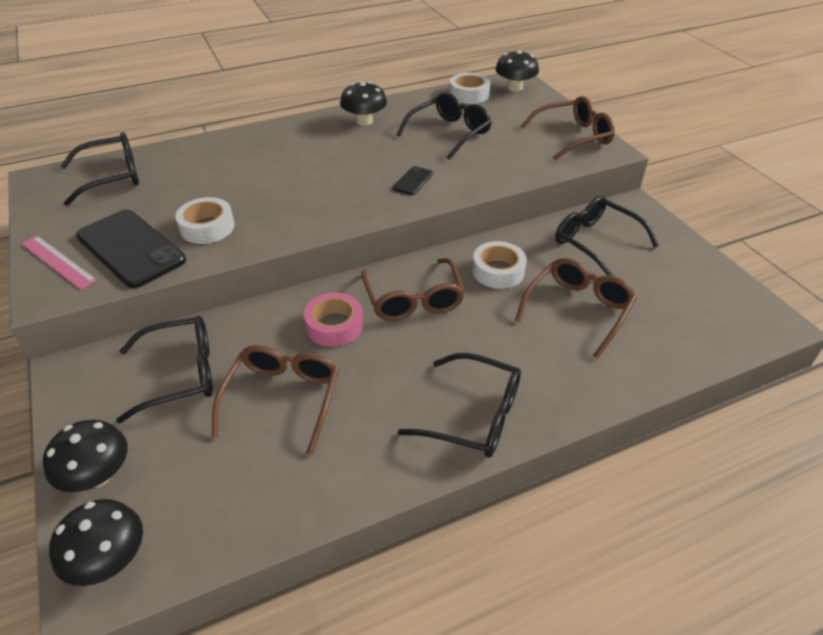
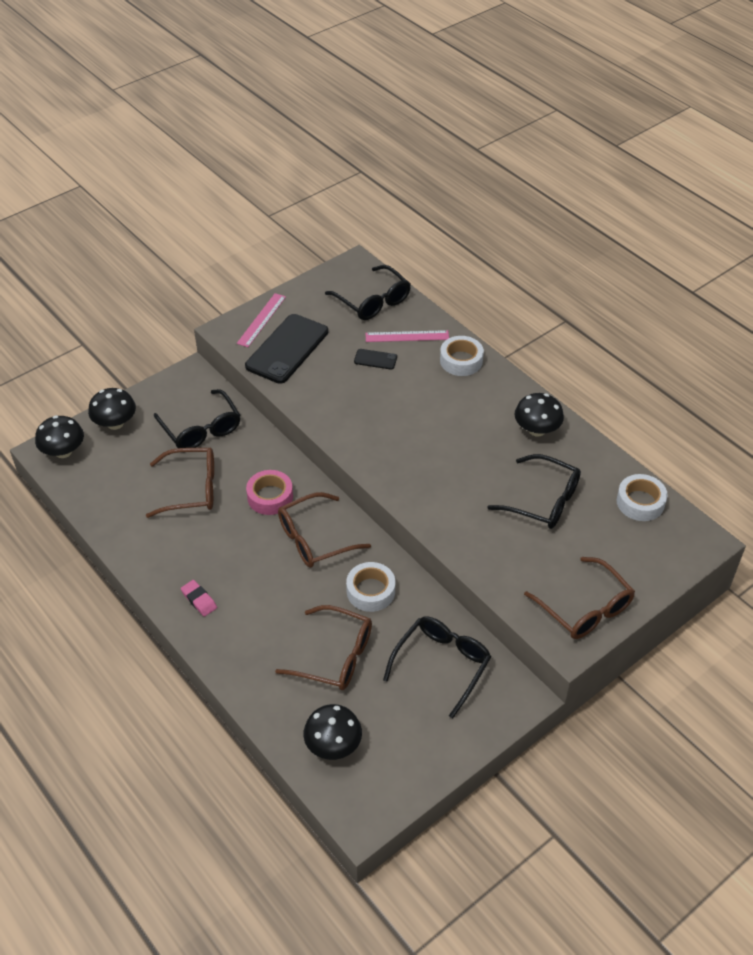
camera: 75 degrees right, 5 degrees up
(187, 165) = (407, 336): none -> pink ruler
(207, 227) = (325, 380): white tape -> white tape (461, 361)
(413, 181) = (441, 490): black phone -> black phone (375, 359)
(474, 416) = (199, 600): black glasses -> pink eraser
(515, 87) = (680, 542): black mushroom -> black mushroom (333, 745)

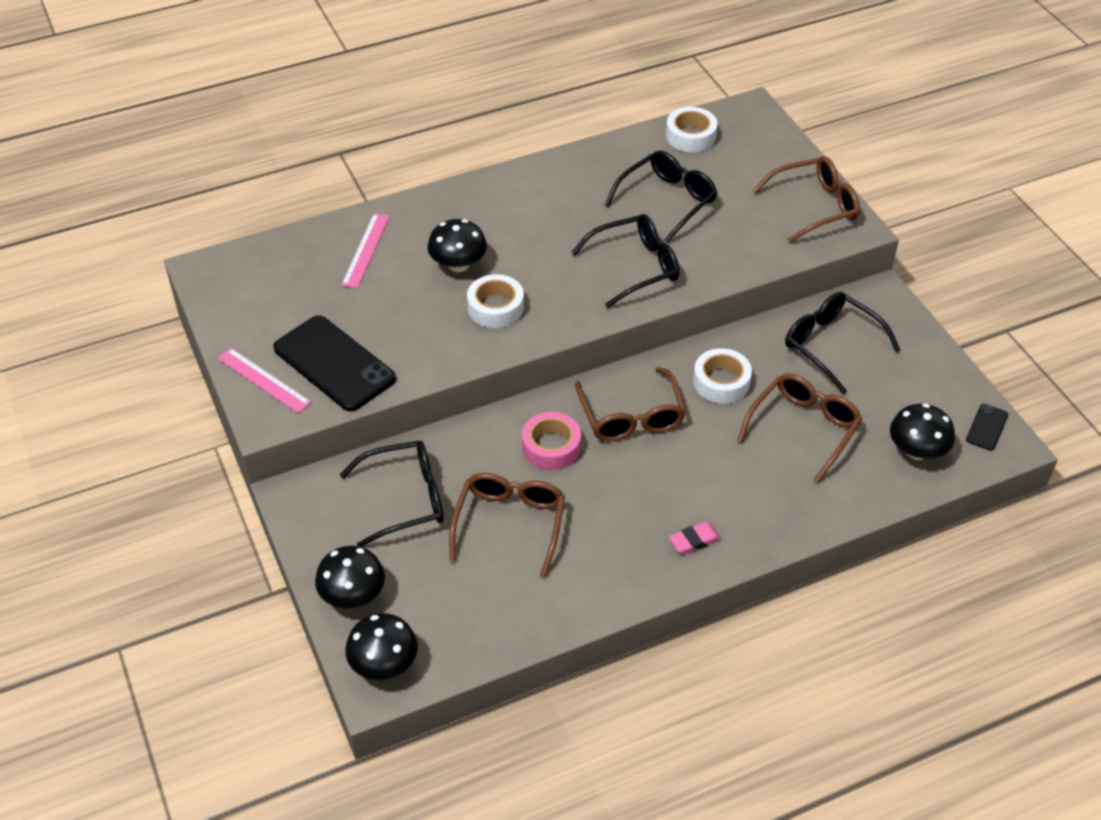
camera: 75 degrees left, 0 degrees up
(373, 301) = (285, 267): black glasses -> black glasses (635, 267)
(375, 359) = (393, 285): black phone -> black phone (987, 427)
(461, 361) = (430, 214): white tape -> white tape (495, 307)
(537, 429) = (564, 181): black mushroom -> black mushroom (458, 264)

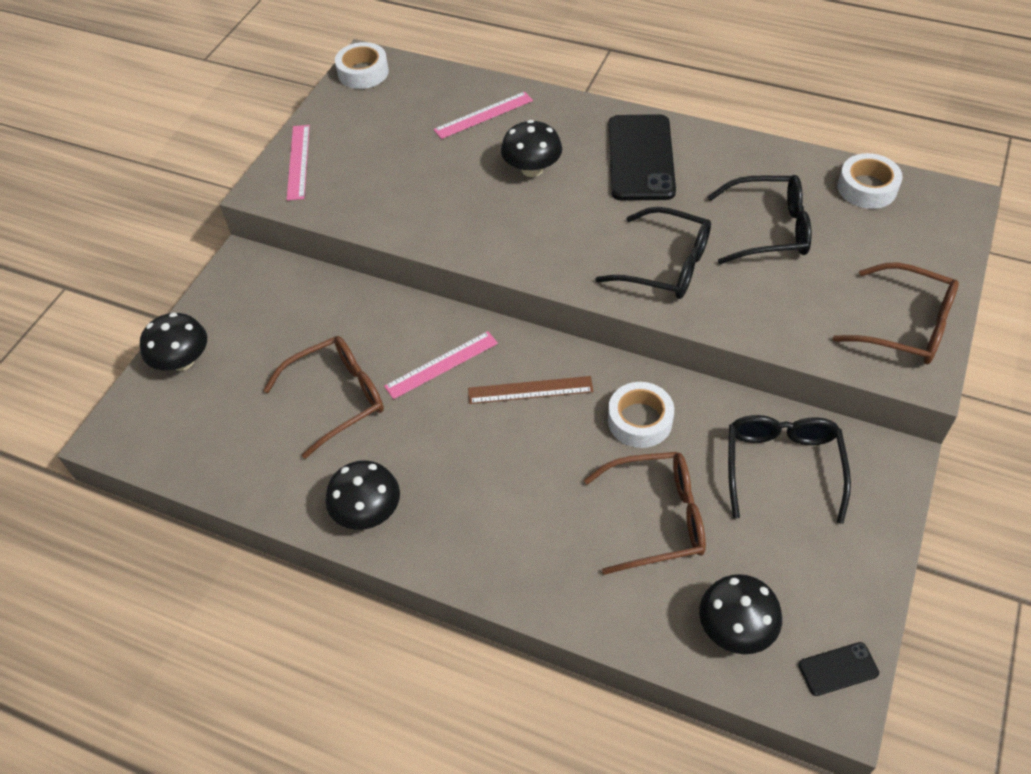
camera: 50 degrees right, 5 degrees up
(334, 363) = (354, 182): black phone -> black phone (641, 158)
(384, 664) = (135, 425): black mushroom -> black mushroom (367, 511)
(405, 499) = (299, 321): black glasses -> none
(495, 307) = (514, 220): white tape -> white tape (363, 72)
(551, 447) = (441, 364): pink tape -> pink ruler
(631, 417) = (530, 390): brown glasses -> brown ruler
(694, 540) = (443, 530): pink eraser -> none

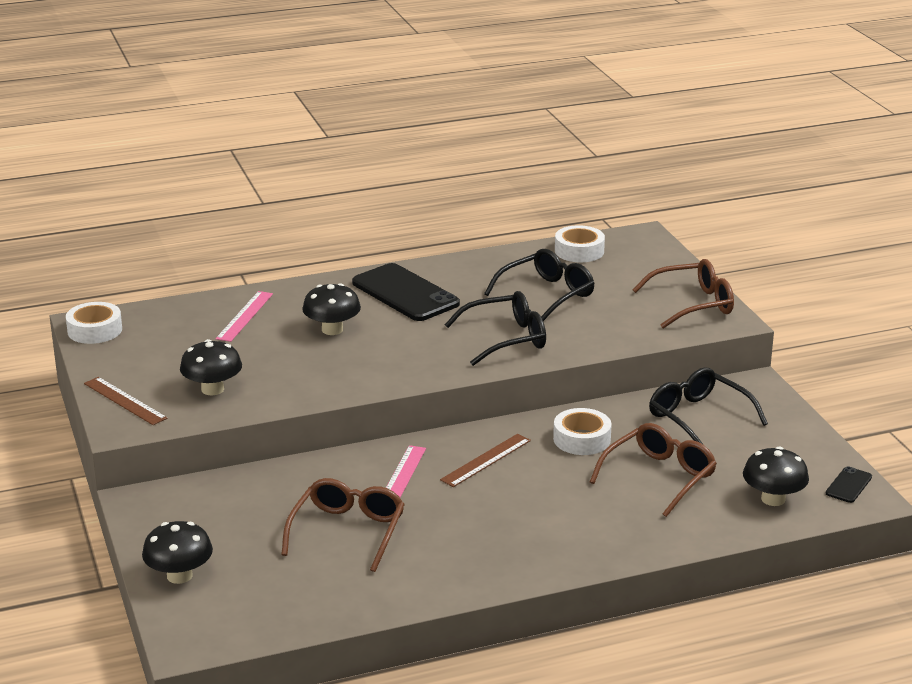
camera: 45 degrees left, 25 degrees down
(298, 162) = (125, 401): pink ruler -> brown ruler
(367, 511) = (464, 573): black mushroom -> black mushroom (212, 389)

